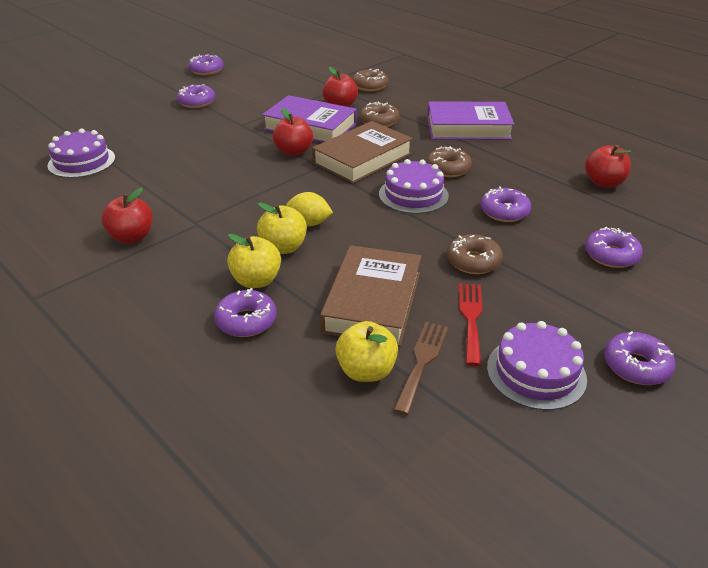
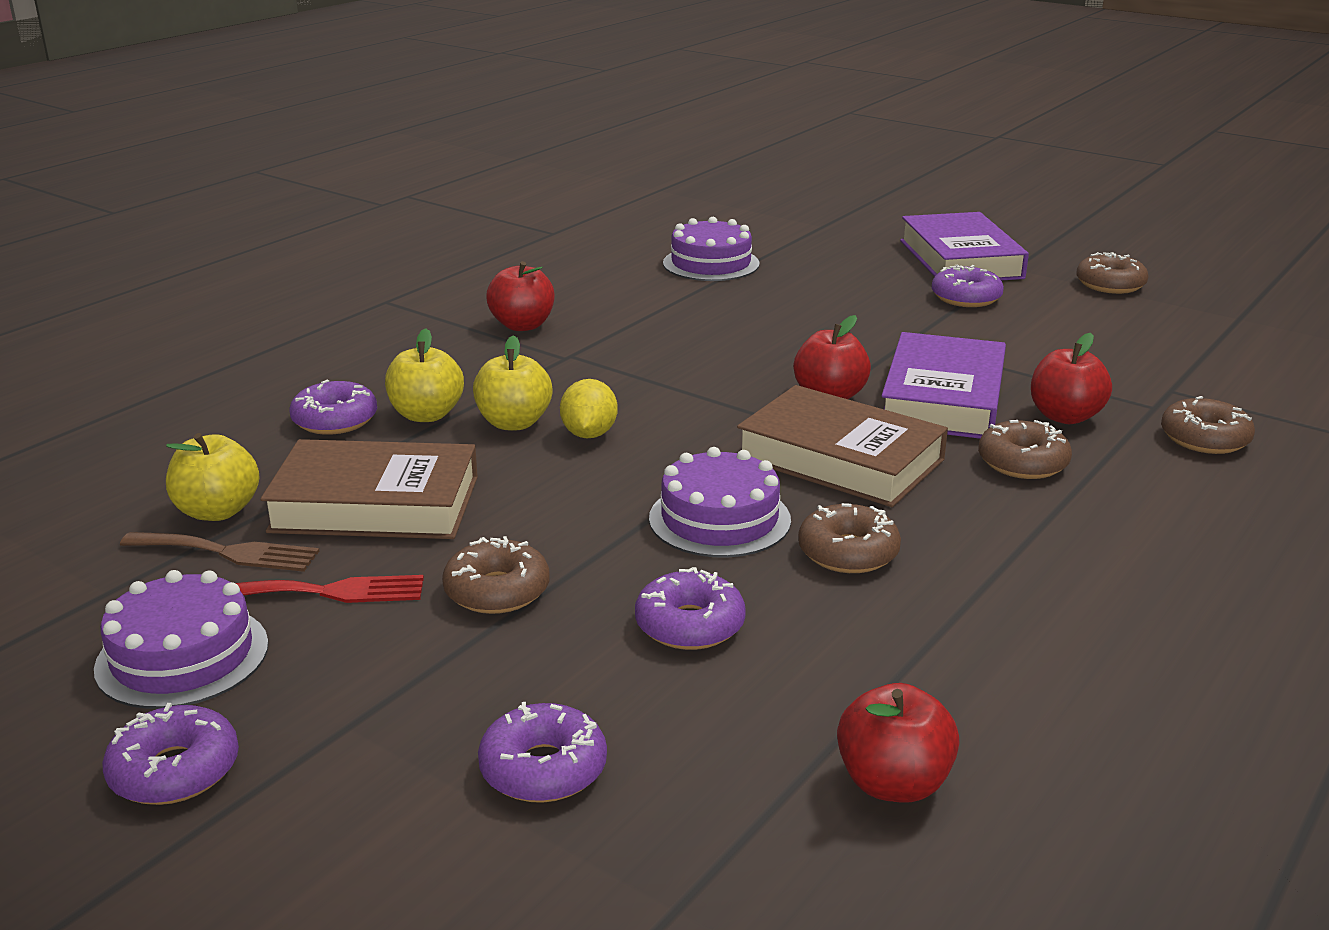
camera: 80 degrees right, 10 degrees down
(206, 70) = (1110, 284): purple donut -> brown donut
(468, 127) = (1079, 572): purple book -> purple book (960, 259)

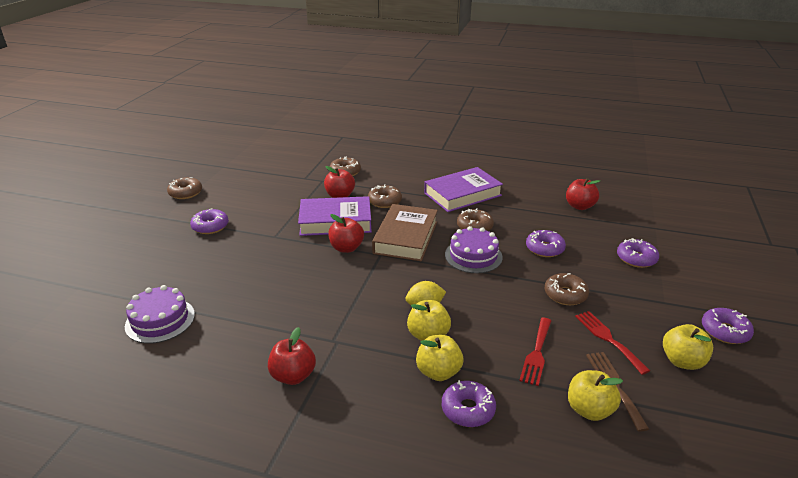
camera: 110 degrees left, 5 degrees up
(182, 656) = (682, 361): purple cake -> yellow apple
(375, 504) = (536, 353): brown book -> red fork
(960, 259) = (148, 233): purple book -> purple book (462, 194)

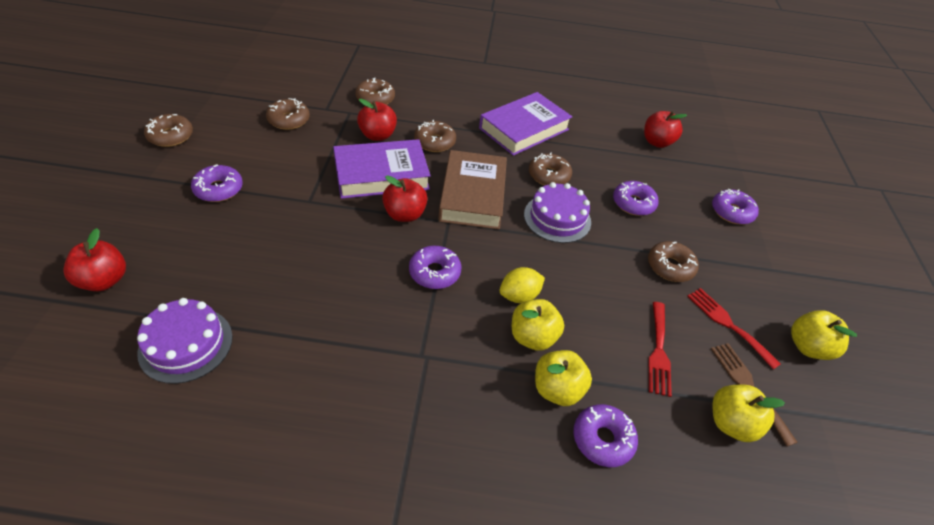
camera: 15 degrees left, 15 degrees up
(274, 185) = (289, 120): none -> brown donut
(293, 376) = (385, 414): red apple -> red apple (104, 280)
(725, 331) = (839, 303): purple donut -> purple donut (434, 272)

